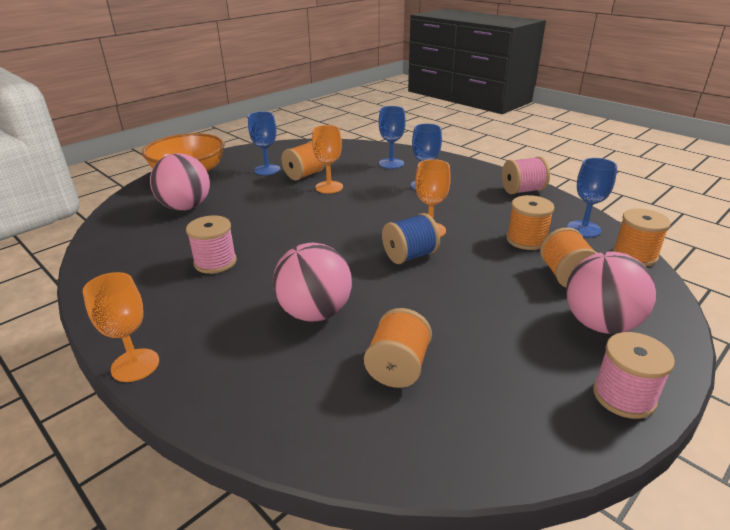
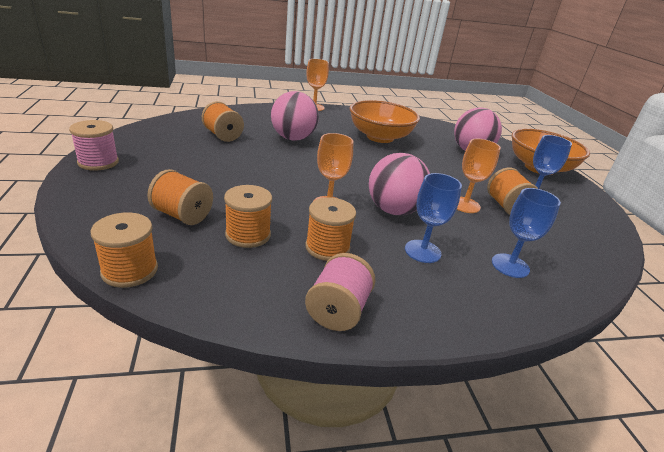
camera: 120 degrees right, 0 degrees up
(215, 262) = (380, 137): pink spool -> orange bowl
(409, 256) = (305, 181): blue spool -> none
(481, 211) = (327, 247): none -> orange spool
(583, 229) = (208, 281): blue goblet -> none
(600, 324) = (132, 191): pink ball -> pink ball (393, 210)

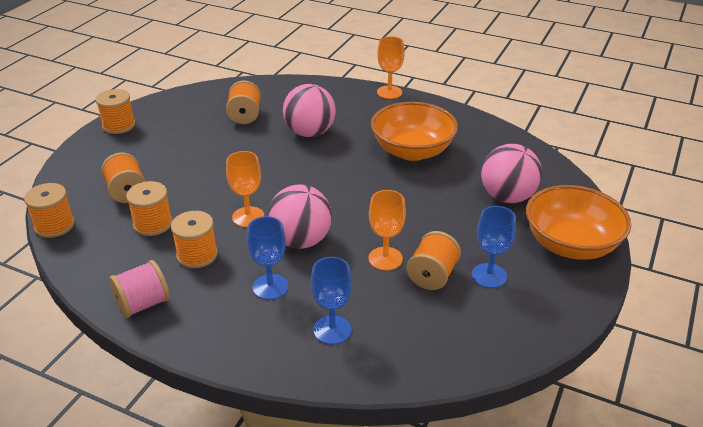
camera: 40 degrees right, 5 degrees up
(98, 162) = (119, 125): pink spool -> orange spool

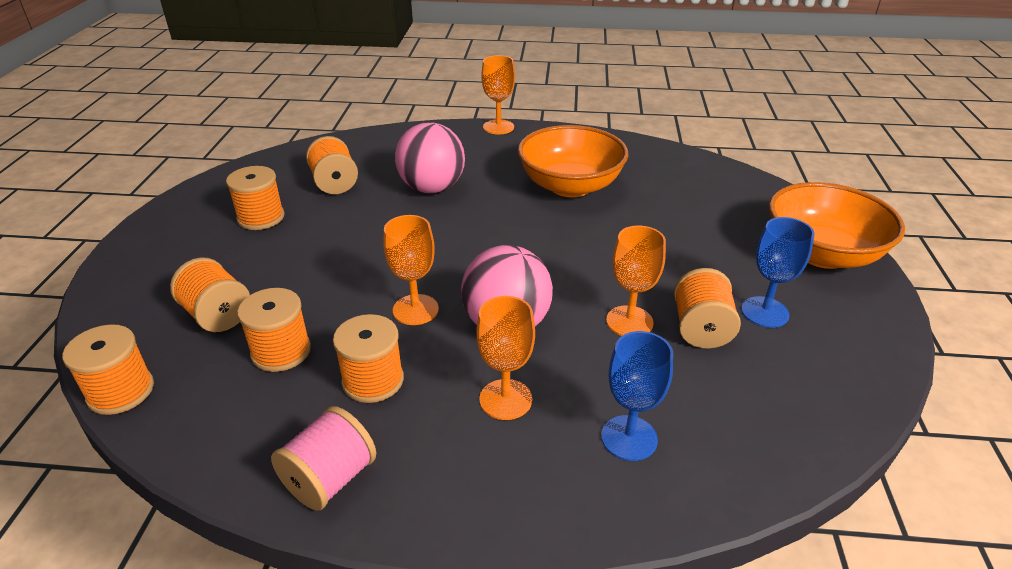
camera: 20 degrees left, 0 degrees up
(119, 125) = (159, 227): orange spool -> orange spool (261, 217)
(270, 287) = (505, 399): blue goblet -> orange goblet
(507, 197) = (713, 215): pink ball -> none

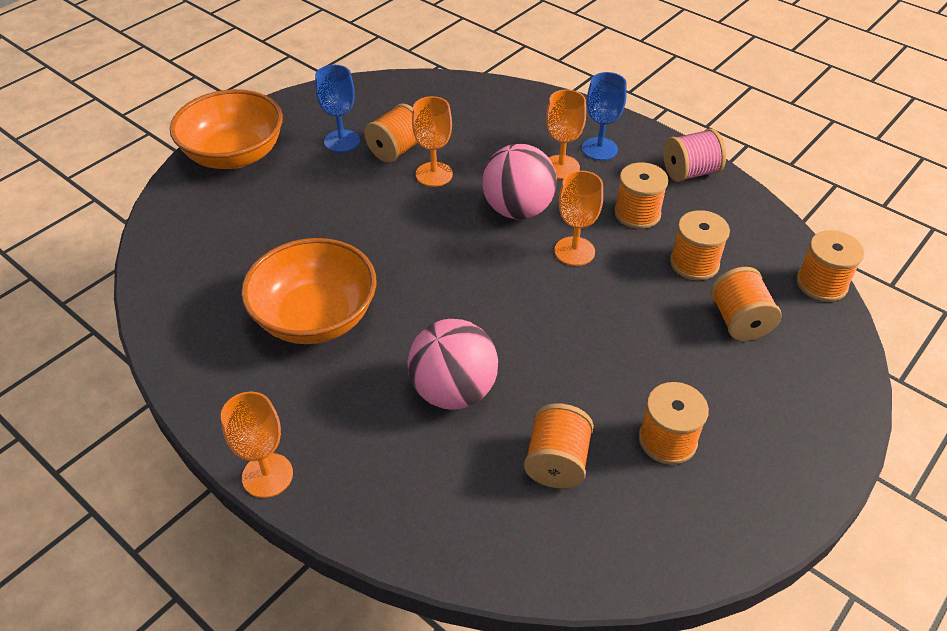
camera: 145 degrees left, 10 degrees up
(629, 438) = (512, 122): blue goblet -> blue goblet (599, 149)

